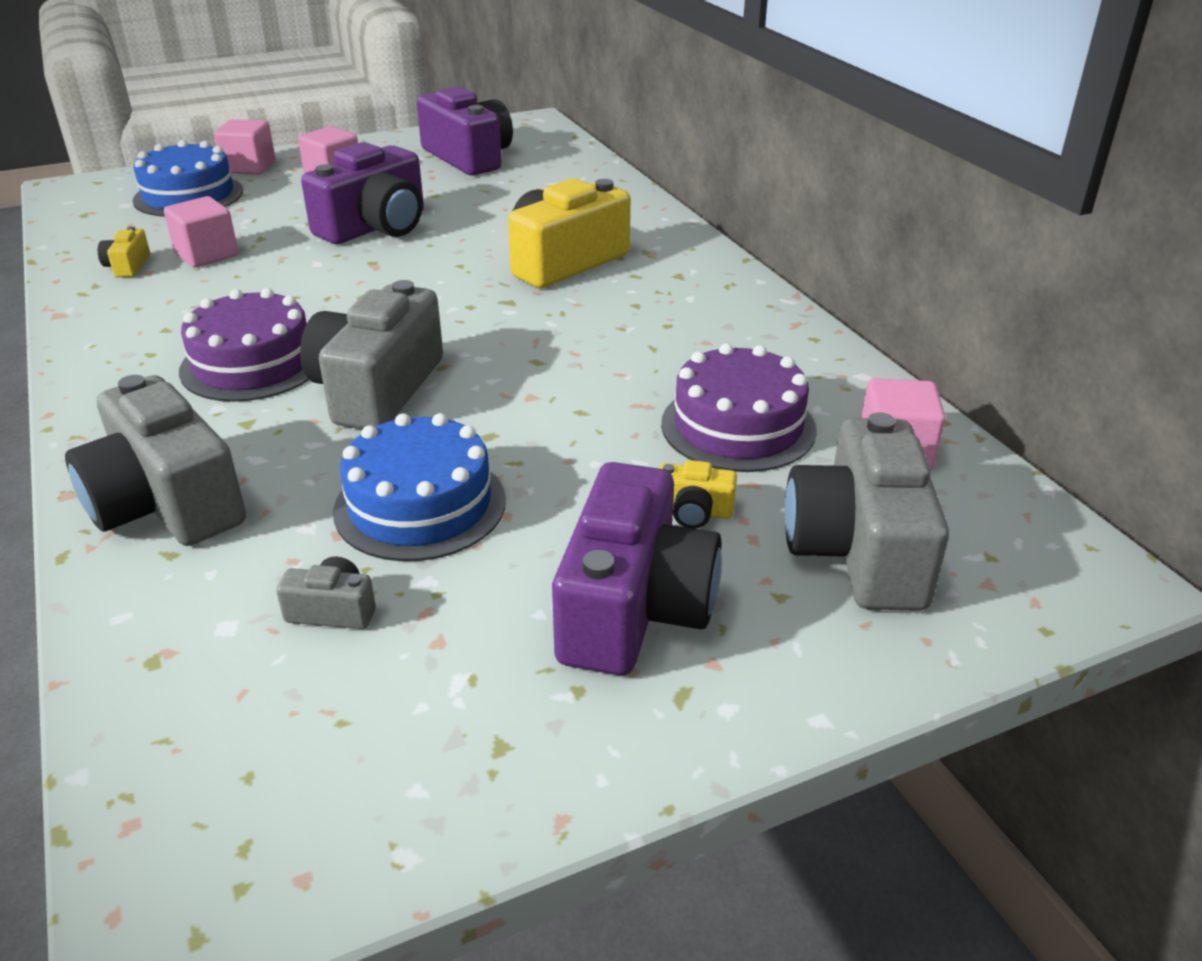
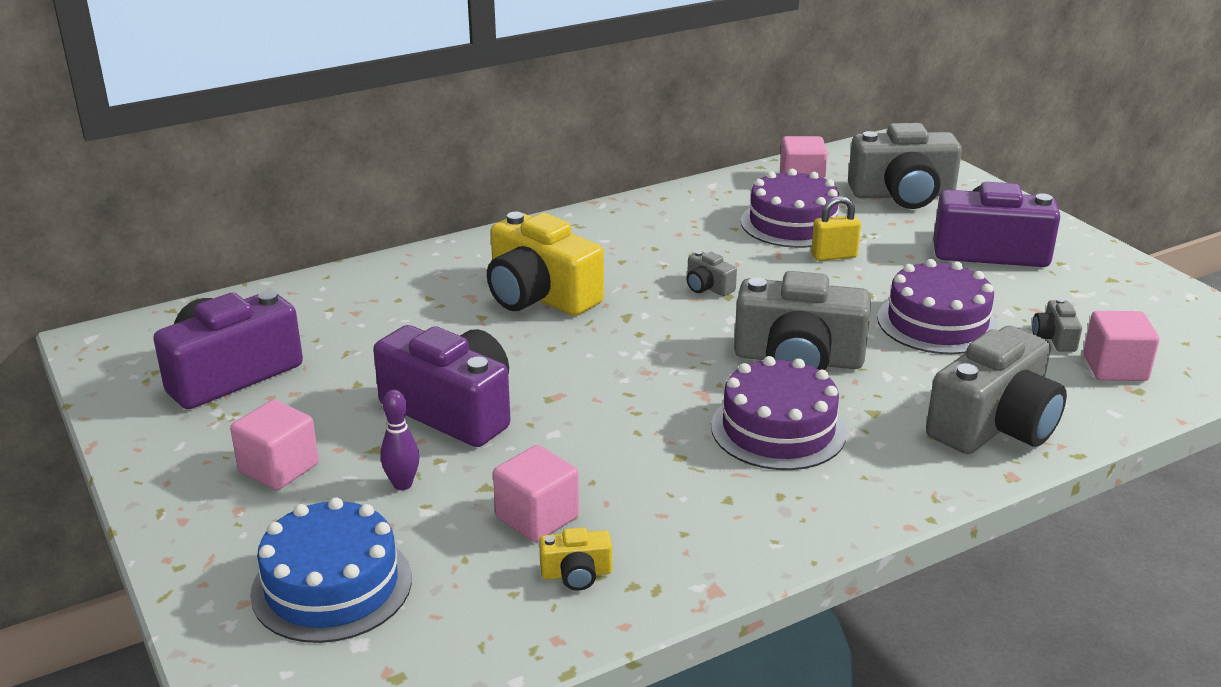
camera: 95 degrees left, 5 degrees down
(249, 167) = (221, 553): pink cube -> pink cube (1115, 368)
(285, 212) = (402, 484): none -> purple bowling pin
(420, 505) = (937, 322): blue cake -> purple cake
(561, 350) = (708, 287): none -> grey camera
(632, 447) = (834, 256): none -> yellow padlock
(693, 512) = (893, 236): yellow camera -> none

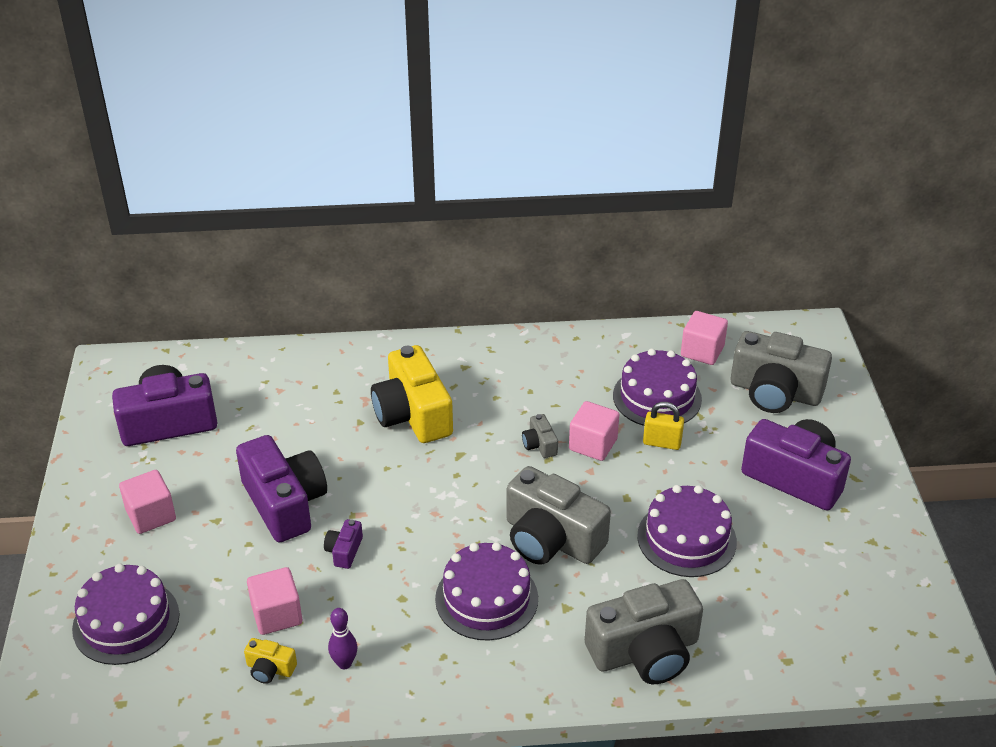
camera: 25 degrees right, 10 degrees up
(332, 586) = (126, 621): blue cake -> purple cake
(402, 484) = (214, 556): purple bowling pin -> purple bowling pin (344, 663)
(568, 433) = (344, 551): none -> purple camera
(1054, 338) = (767, 586): grey camera -> none
(1115, 368) = (789, 632): pink cube -> pink cube (593, 444)

